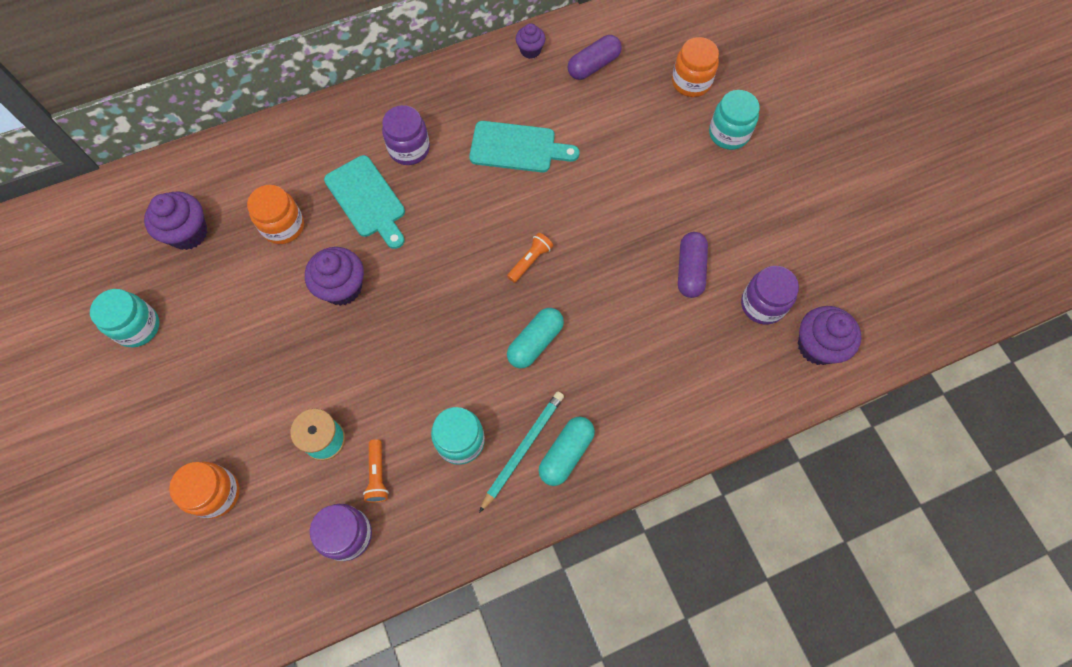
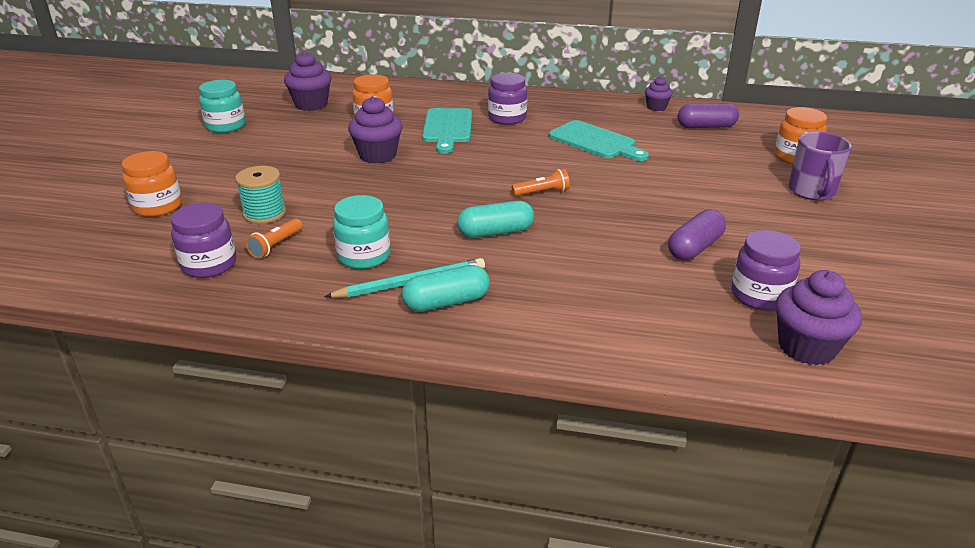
camera: 35 degrees right, 35 degrees down
(728, 133) = (812, 191): turquoise jar -> purple mug

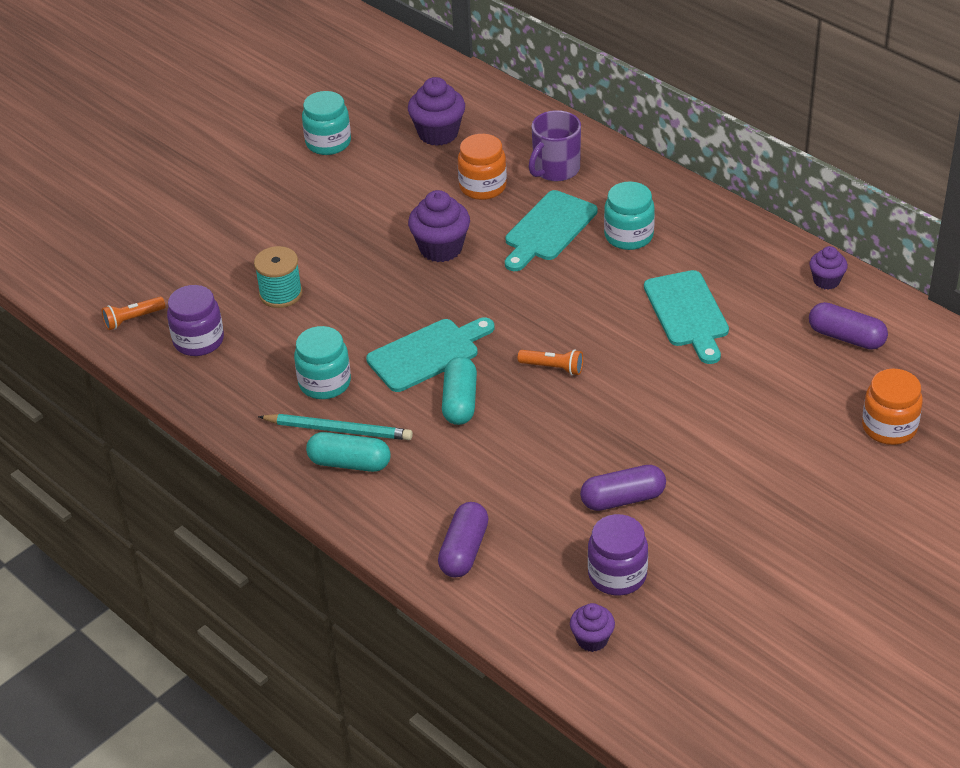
camera: 35 degrees right, 10 degrees up
(158, 206) = (199, 248): orange jar -> none
(276, 245) = (263, 339): orange flashlight -> orange flashlight (132, 319)
(435, 212) = (428, 353): none -> turquoise cutting board
(495, 232) = (460, 402): turquoise capsule -> turquoise capsule turned 75 degrees clockwise
(507, 118) = (628, 236): purple jar -> turquoise jar
(621, 326) = (464, 550): none -> purple capsule
(806, 347) = (592, 639): purple cupcake -> purple cupcake, size x0.59
(812, 191) = (838, 482): purple mug -> purple mug (555, 169)

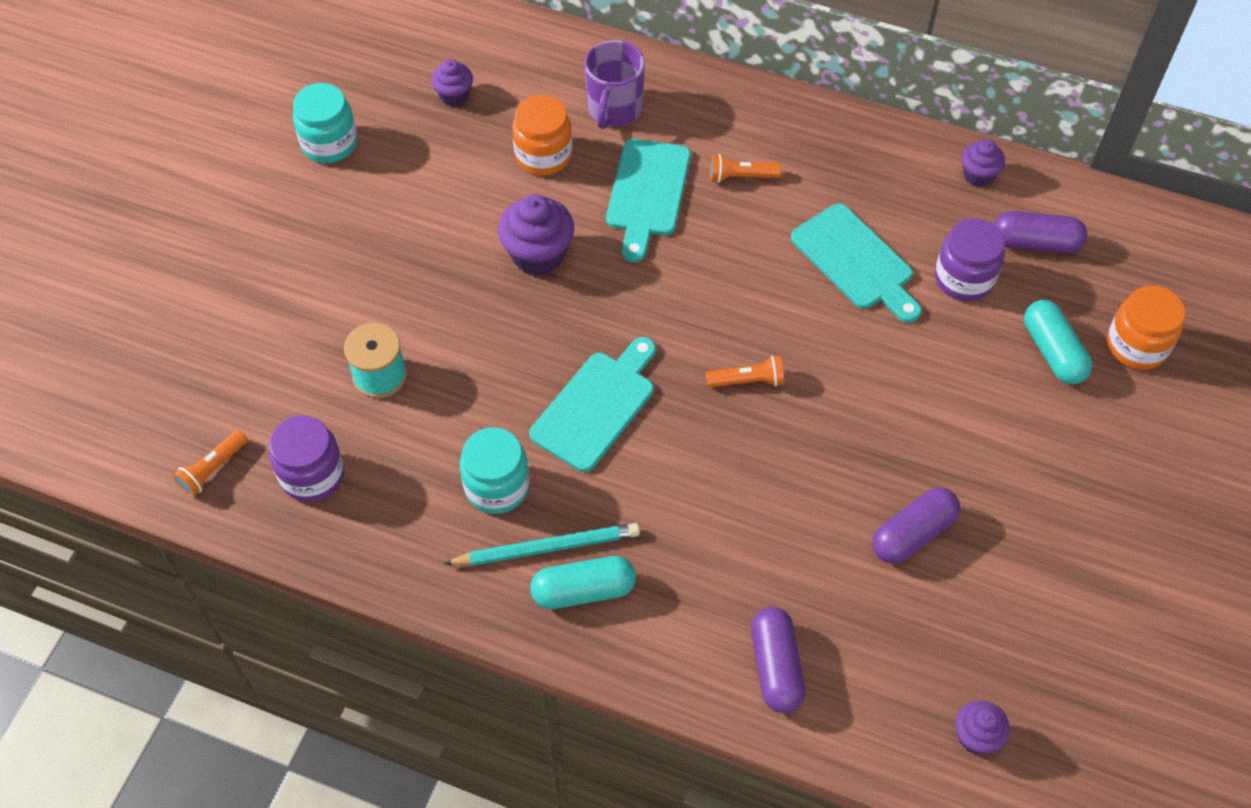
camera: 25 degrees left, 15 degrees up
(438, 133) = (454, 95): purple cupcake -> purple cupcake, size x0.59
(460, 402) = (667, 461): turquoise capsule -> turquoise capsule (1053, 352)
(617, 575) = (958, 639): purple jar -> purple jar (964, 278)
(628, 236) = (740, 177): turquoise jar -> orange flashlight

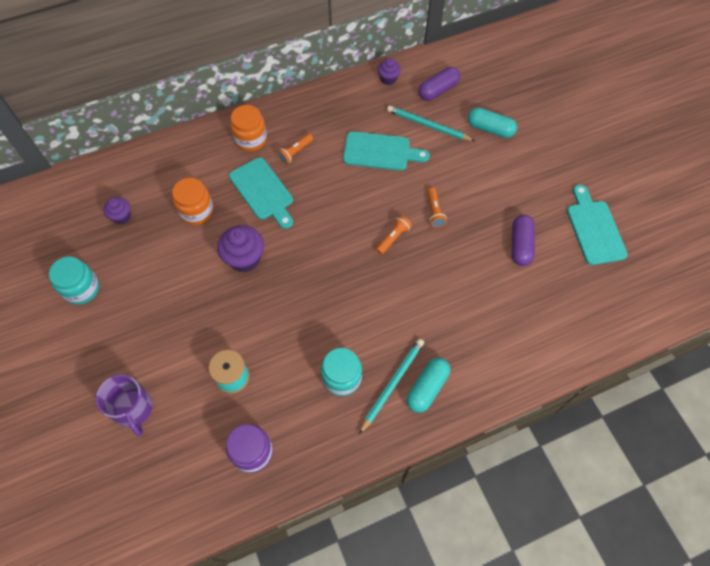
camera: 45 degrees left, 5 degrees up
(213, 469) = (200, 496): orange flashlight -> orange flashlight (434, 212)
(597, 406) = (344, 303): turquoise cutting board -> turquoise cutting board (594, 229)
(614, 109) = (206, 165): purple mug -> purple mug (133, 409)
(776, 667) = (532, 346): purple capsule -> none
(964, 278) = (428, 126): purple jar -> turquoise pencil
(976, 736) = (625, 303): purple cupcake -> none
(1136, 346) = (515, 102): orange jar -> orange jar (251, 139)

